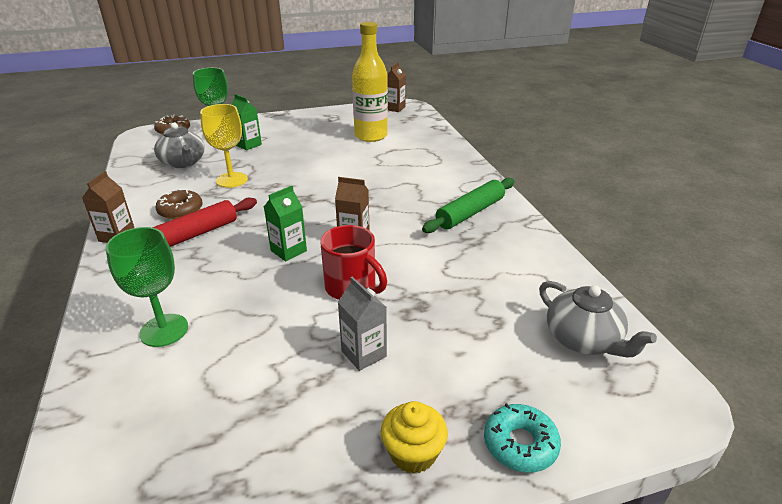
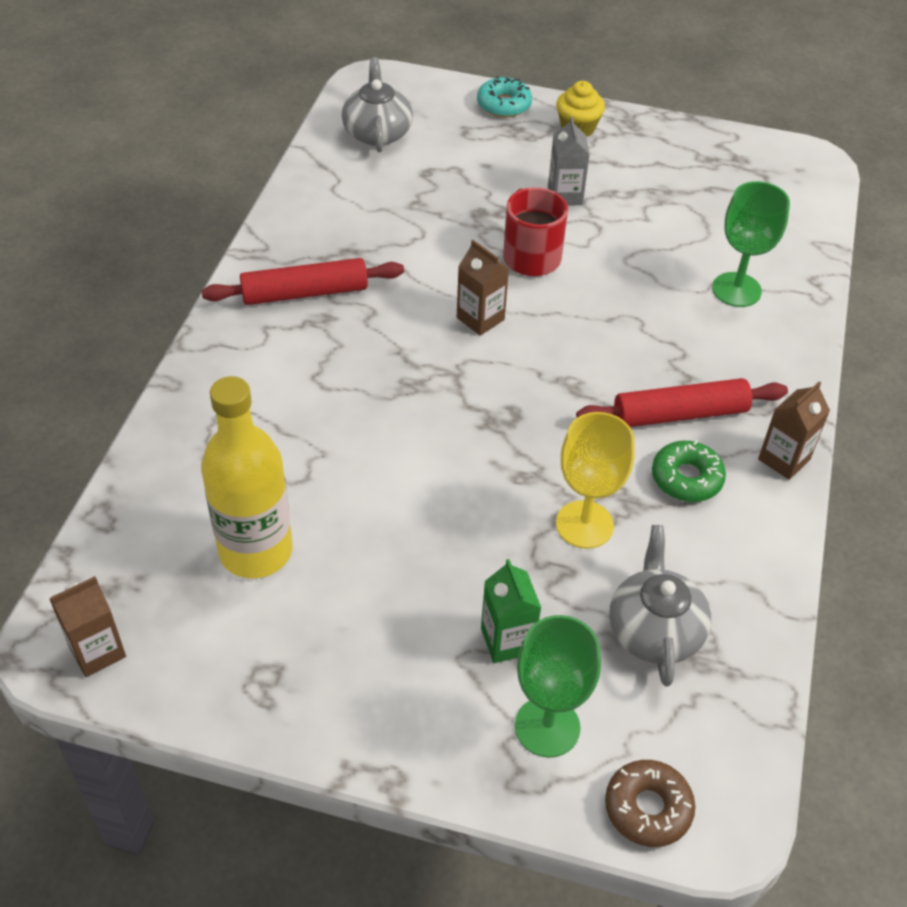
camera: 150 degrees left, 15 degrees up
(180, 210) = (686, 478): brown donut -> green donut
(288, 251) = (569, 333): green carton -> none
(470, 213) = (305, 293): green rolling pin -> red rolling pin

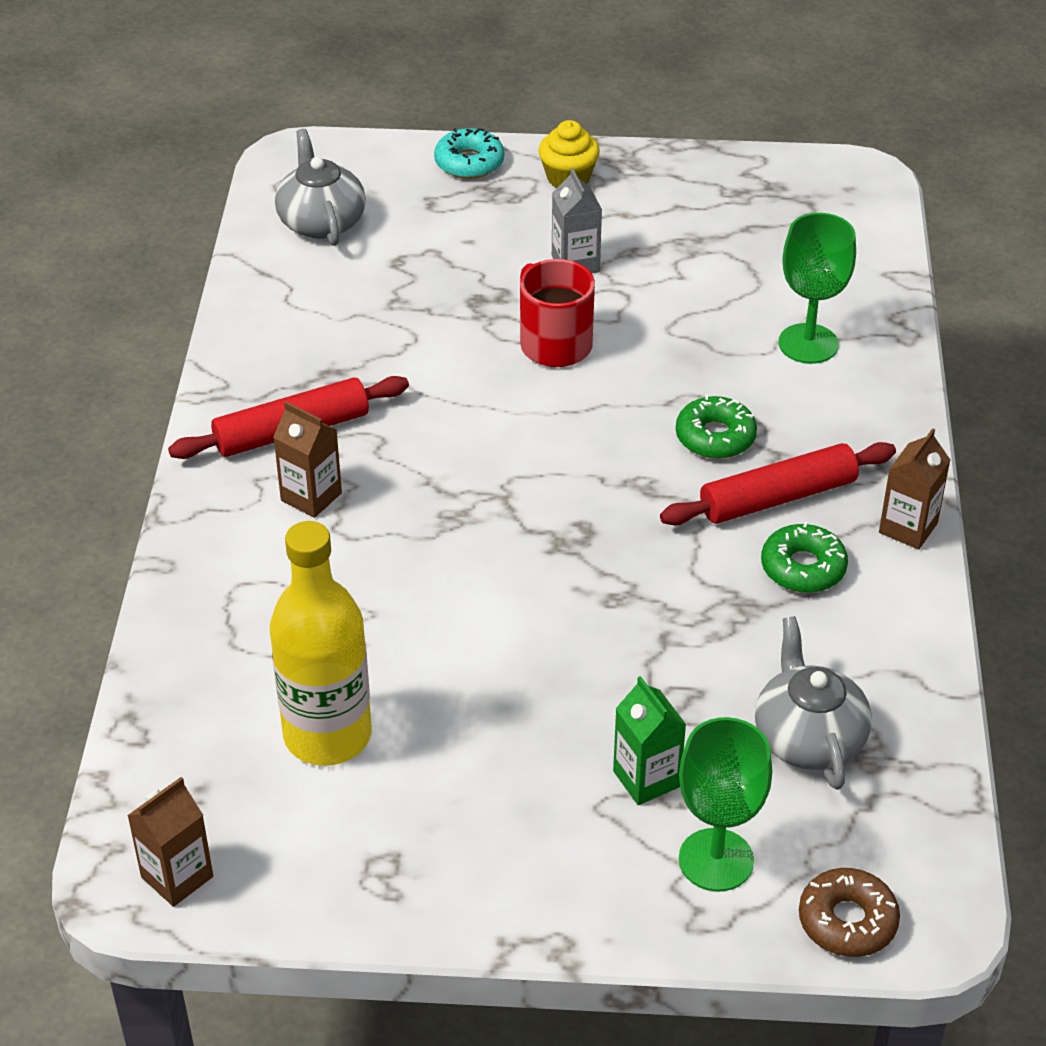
camera: 10 degrees left, 5 degrees down
(480, 319) = (514, 427): brown carton -> brown carton (311, 497)
(584, 524) = (700, 639): yellow goblet -> none
(641, 354) = (715, 437): none -> green donut

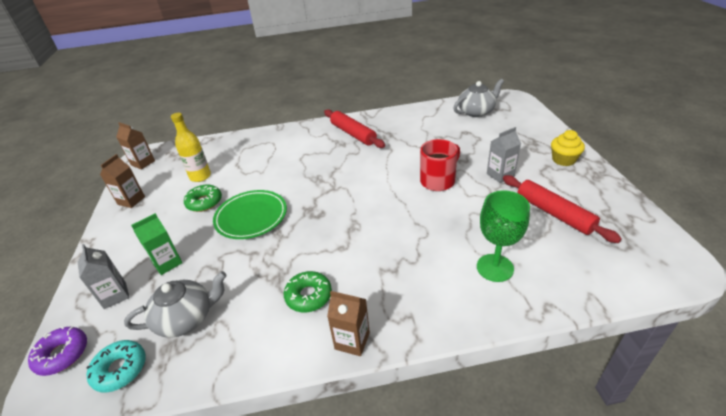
camera: 80 degrees right, 5 degrees down
(311, 497) = (319, 145): brown carton -> brown carton (131, 200)
(327, 735) = (200, 176): yellow bottle -> yellow bottle, size x0.66
(469, 163) = (547, 133): turquoise donut -> turquoise donut (120, 369)
(547, 637) = (251, 217): none -> green plate
(715, 437) = (398, 244): green donut -> green donut (204, 202)
(716, 860) = (115, 295): green goblet -> grey carton
(778, 497) = (360, 276): red rolling pin -> red rolling pin (554, 213)
(847, 921) = (62, 354): brown donut -> purple donut

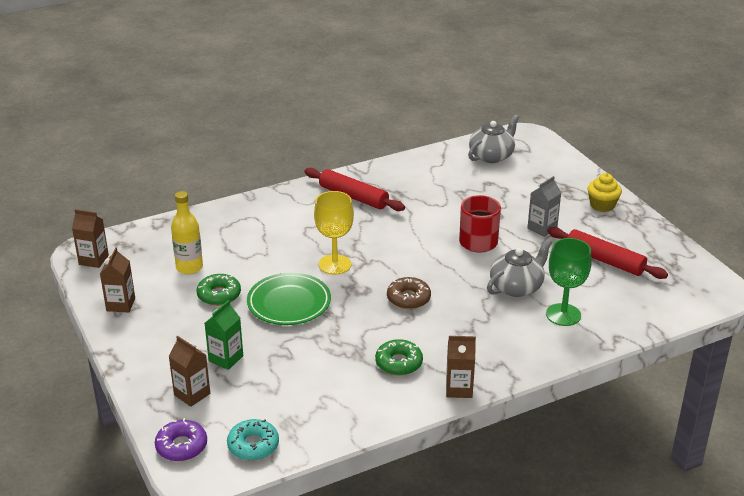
camera: 20 degrees left, 5 degrees down
(115, 295) = (192, 394): grey carton -> brown carton
(186, 318) = (287, 399): grey teapot -> grey teapot (517, 287)
(308, 187) = (335, 264): none -> yellow goblet
(352, 227) = (408, 298): none -> brown donut

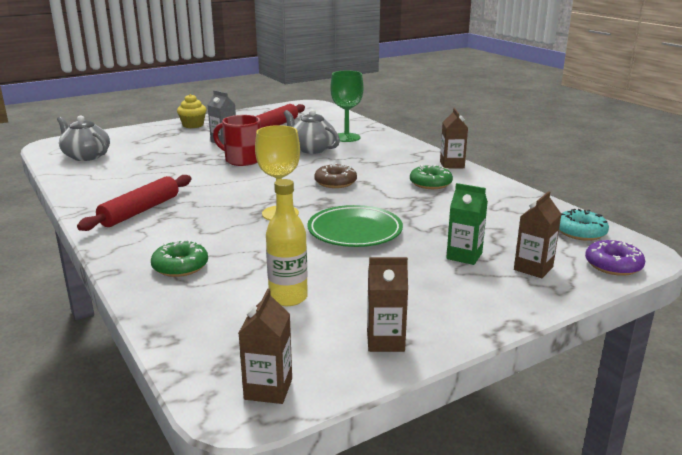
camera: 95 degrees left, 10 degrees down
(219, 295) = (347, 271): green donut -> green donut (180, 266)

